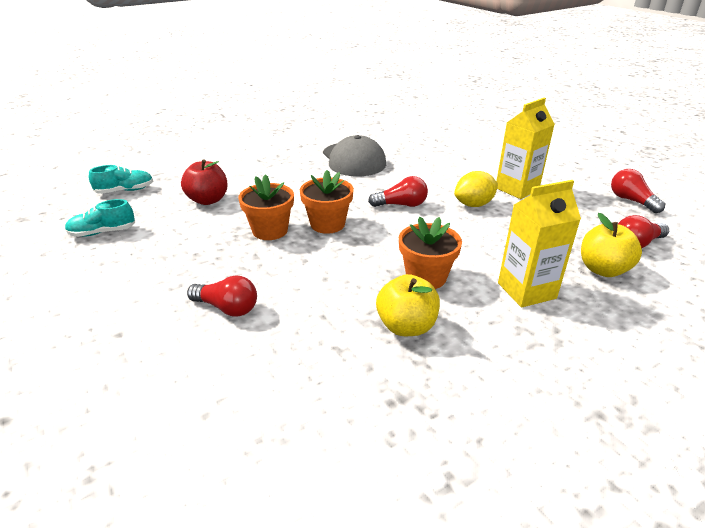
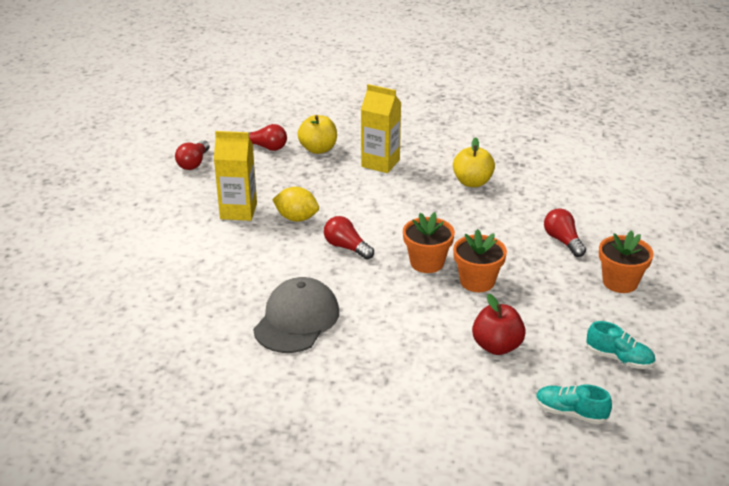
camera: 135 degrees left, 0 degrees up
(426, 277) = (421, 196): orange flower pot -> orange flower pot (620, 282)

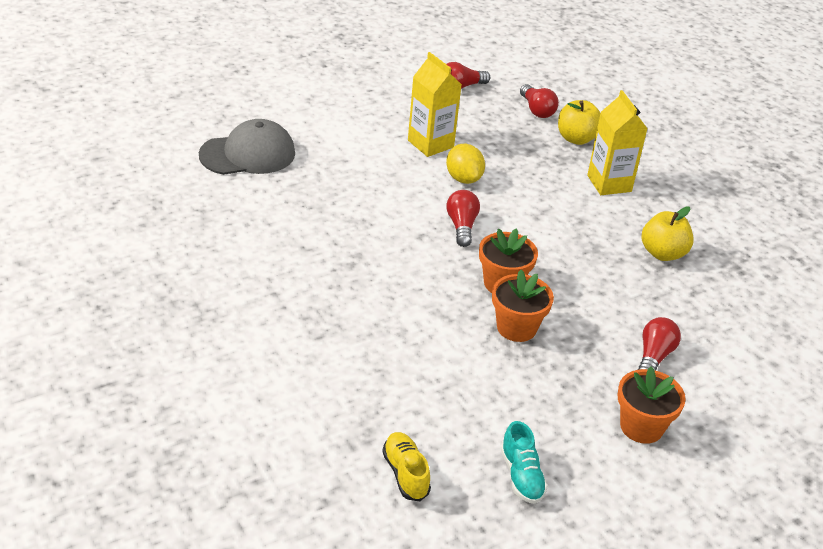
camera: 45 degrees right, 5 degrees up
(296, 320) = (335, 248): grey cap -> grey cap (248, 154)
(497, 346) = (440, 383): red apple -> none
(570, 413) = (405, 474): turquoise shoe -> yellow shoe

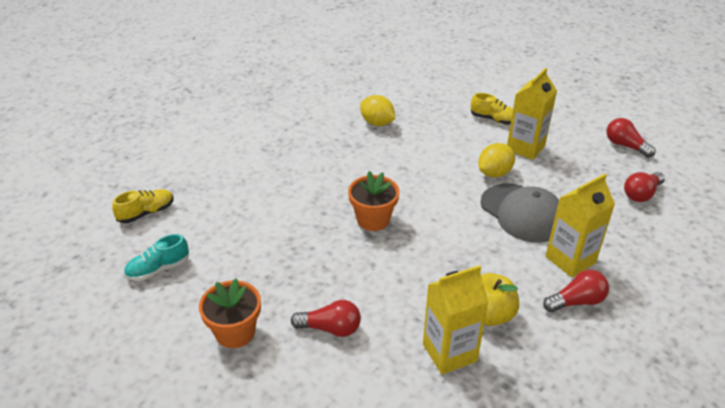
camera: 75 degrees right, 0 degrees up
(248, 154) = (434, 78): grey cap -> grey cap (522, 213)
(320, 228) = (377, 123): none -> yellow lemon
(367, 144) = (494, 120): none -> yellow shoe
(461, 226) = (430, 184): red light bulb -> red light bulb (576, 301)
(516, 328) = (323, 237): orange flower pot -> none
(576, 138) = (622, 226): yellow apple -> none
(701, 291) = (449, 352): none -> yellow carton

